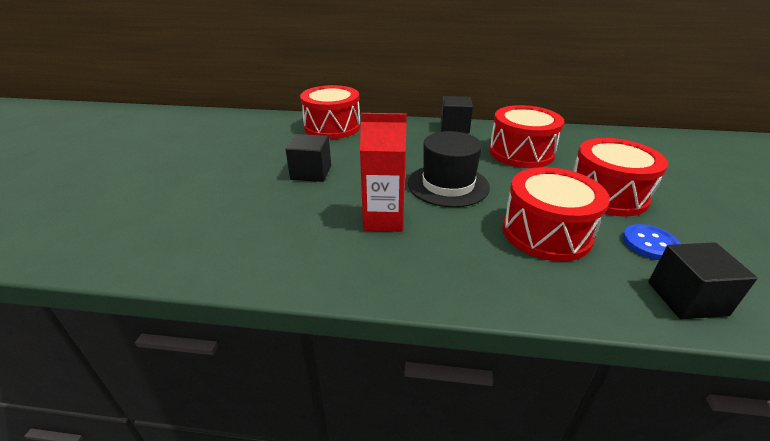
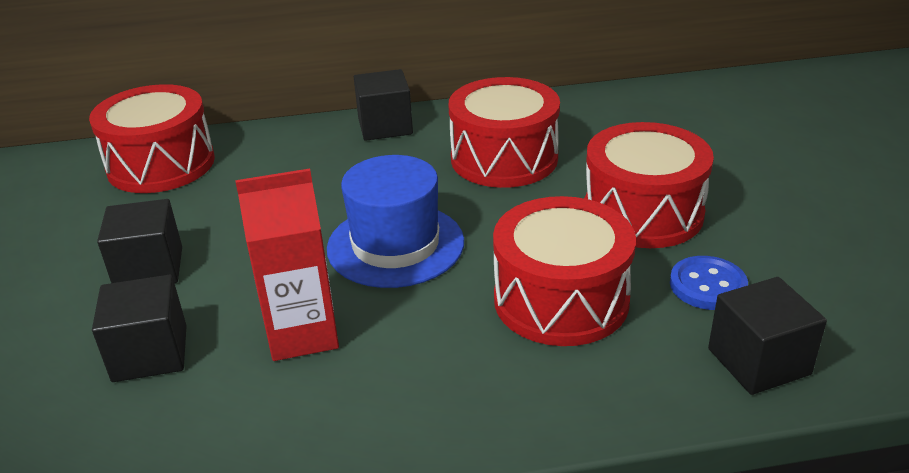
camera: 15 degrees left, 0 degrees up
(298, 213) = (150, 353): none -> black cube
(448, 185) = (395, 245): black hat -> blue hat

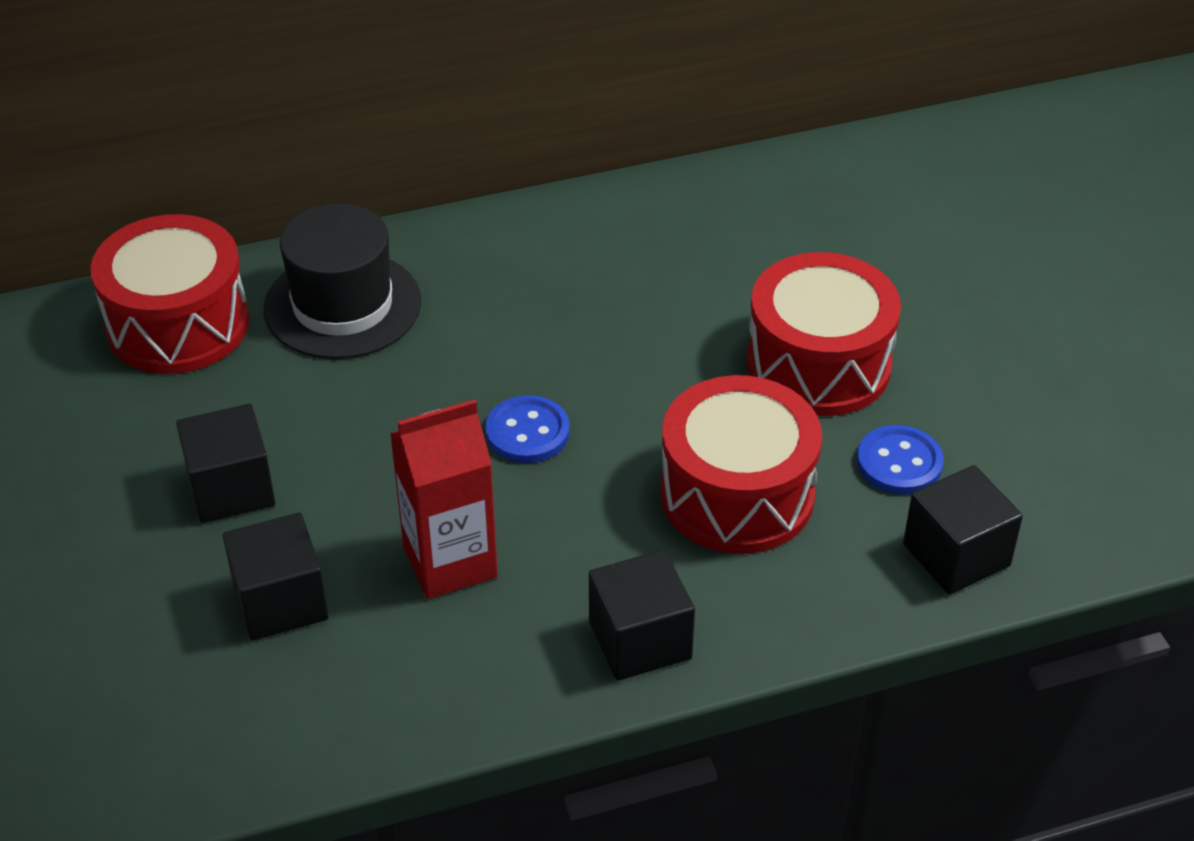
camera: 10 degrees left, 10 degrees up
(283, 159) = (342, 305): none -> black hat
(385, 126) = (465, 241): black cube -> black cube (640, 640)
(395, 245) = (527, 432): blue hat -> blue button
(504, 158) = (635, 288): red drum -> none

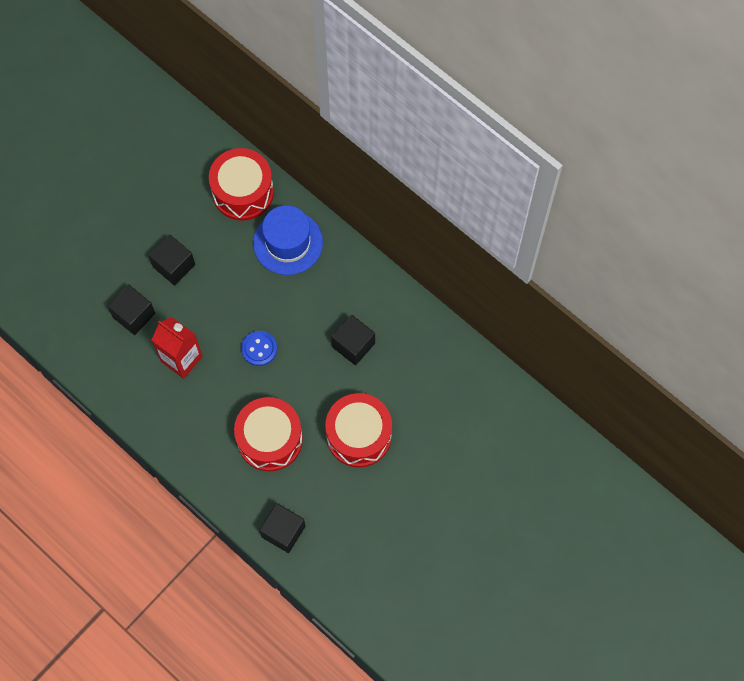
camera: 60 degrees right, 25 degrees up
(342, 305) = (288, 242): black hat -> blue hat
(640, 640) = (182, 441): black cube -> black cube (353, 345)
(899, 463) = (320, 490): blue button -> none

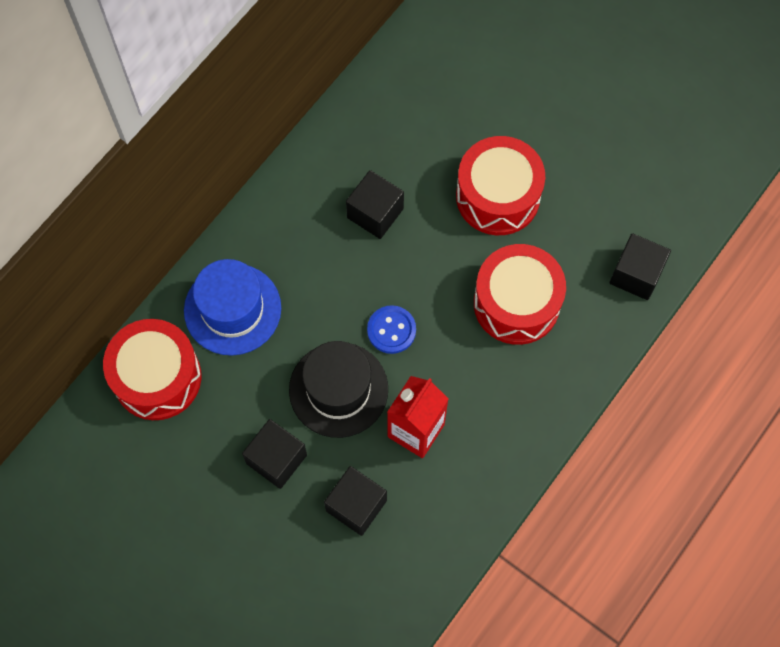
camera: 95 degrees left, 0 degrees up
(219, 309) = (338, 389): none -> black hat

